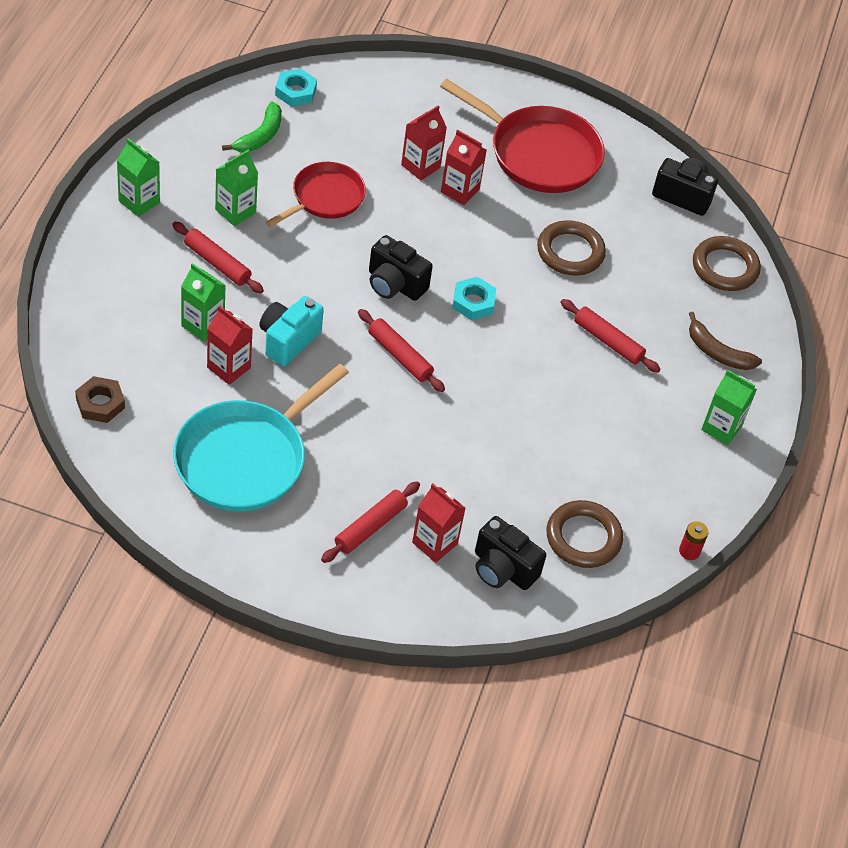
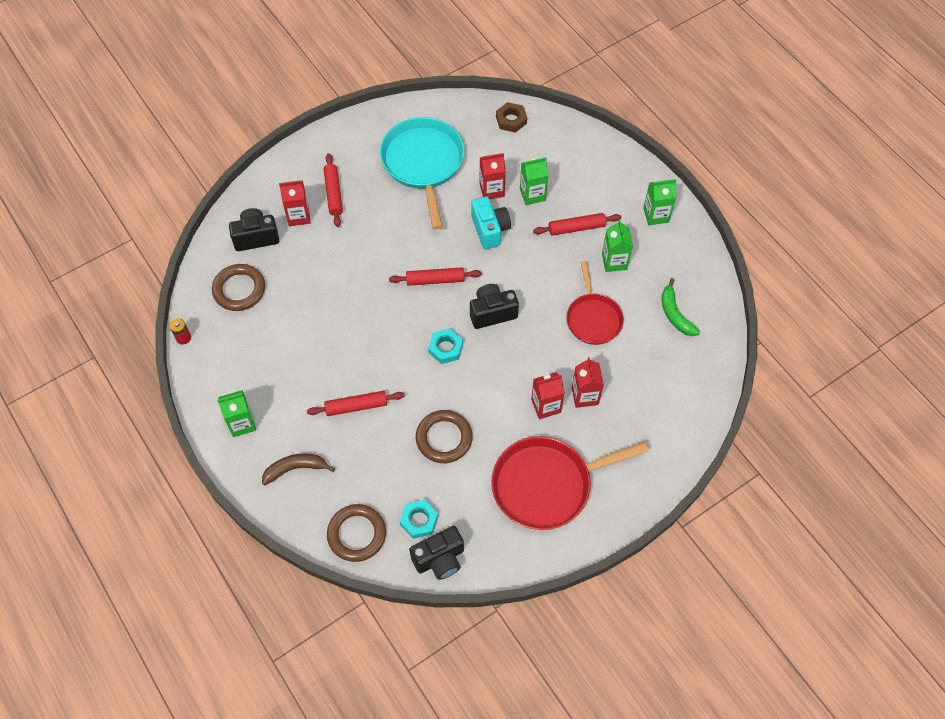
camera: 135 degrees right, 10 degrees up
(295, 92) = (707, 361): turquoise nut -> turquoise nut (419, 520)

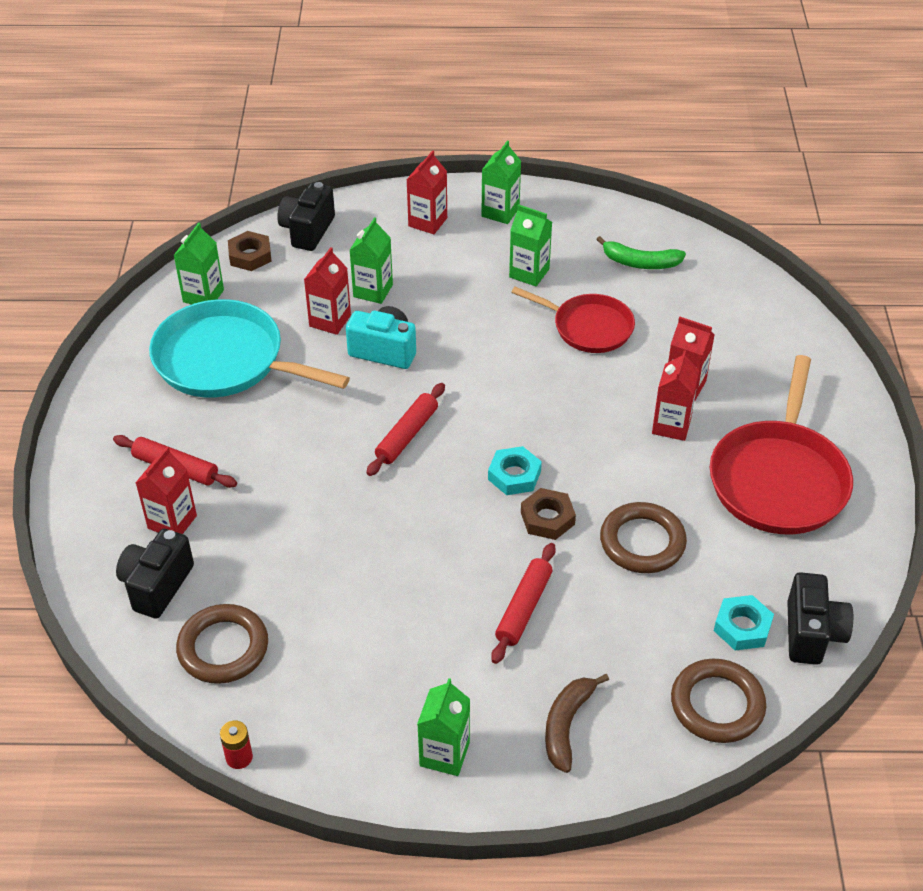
camera: 55 degrees left, 15 degrees down
(426, 382) = (547, 518): none -> brown nut
(462, 121) = (203, 296): none -> green carton
(492, 312) = (502, 407): black camera -> black camera (307, 231)
(576, 228) = (455, 279): red rolling pin -> none
(614, 184) = (427, 222): none -> red carton

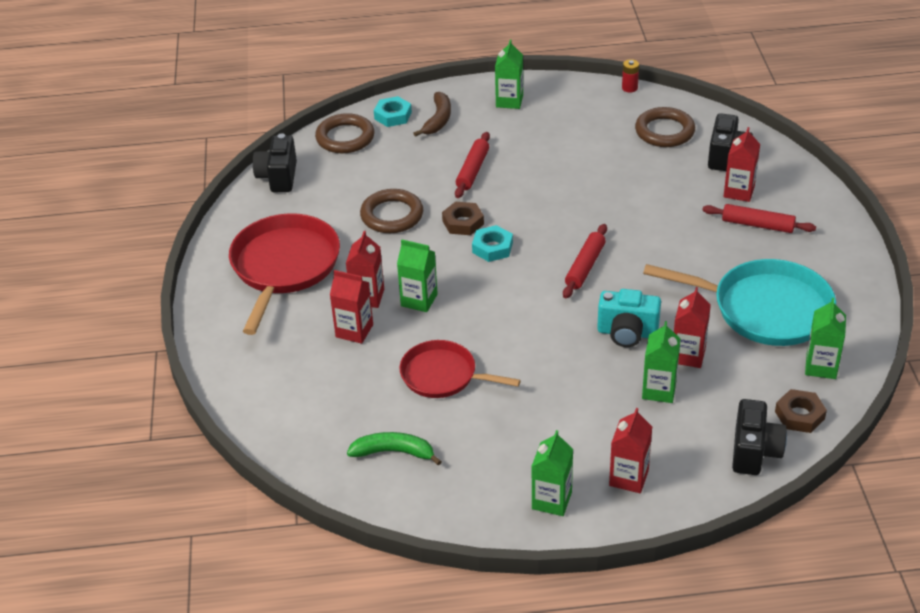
camera: 175 degrees right, 5 degrees down
(529, 273) = (508, 427): green carton -> green carton (419, 300)
(742, 627) = (324, 176): turquoise nut -> turquoise nut (393, 115)

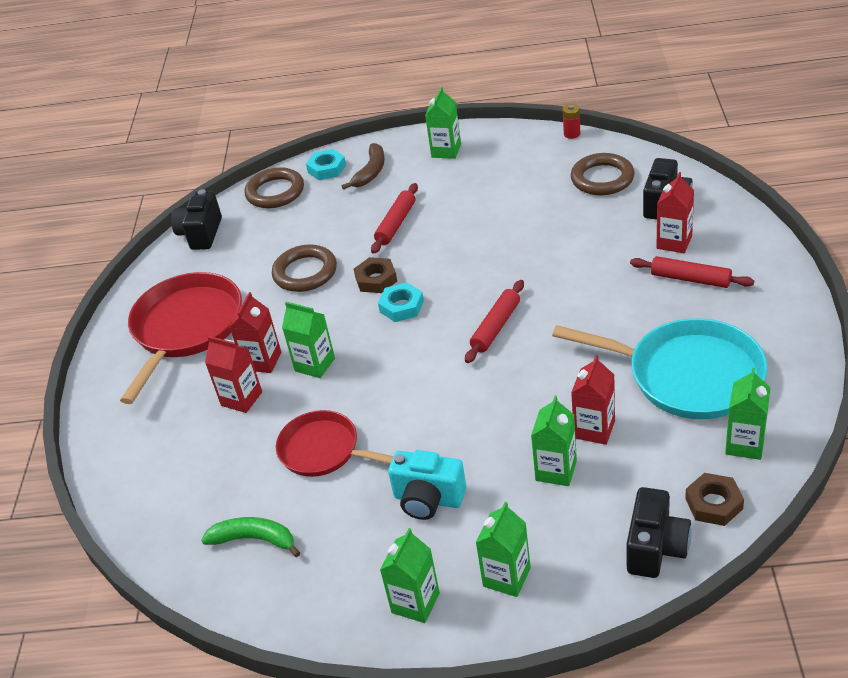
camera: 10 degrees right, 0 degrees up
(627, 333) = (530, 403): turquoise camera -> turquoise camera (428, 499)
(629, 478) = (506, 577): red carton -> green carton

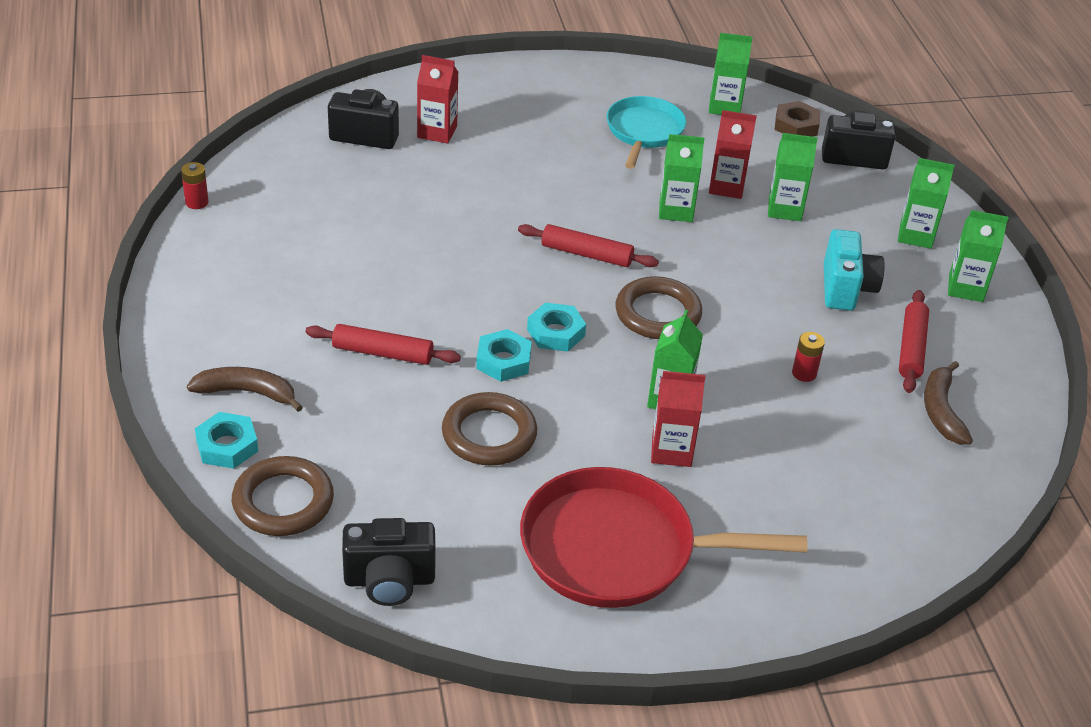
camera: 110 degrees left, 0 degrees up
(241, 399) = (741, 460): red carton -> none
(254, 539) = (941, 411): green banana -> brown banana
(323, 450) = (804, 373): red pan -> red battery
(376, 279) = (503, 361): brown nut -> turquoise nut
(446, 151) = (208, 316): green carton -> green carton (676, 210)
(602, 178) = (306, 178): brown ring -> brown ring (658, 313)
(688, 375) = (644, 131): turquoise pan -> turquoise pan, size x0.62
(690, 279) = (500, 124): red rolling pin -> red rolling pin (911, 348)

